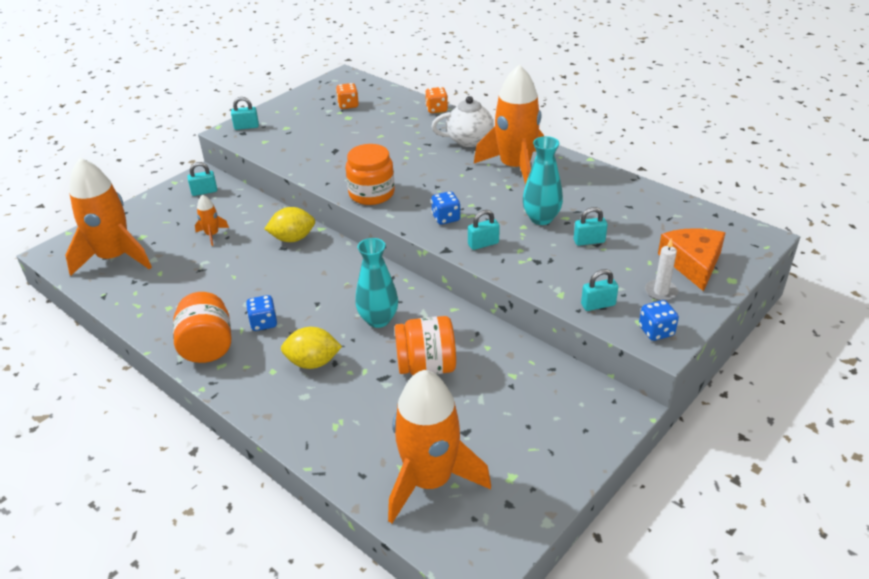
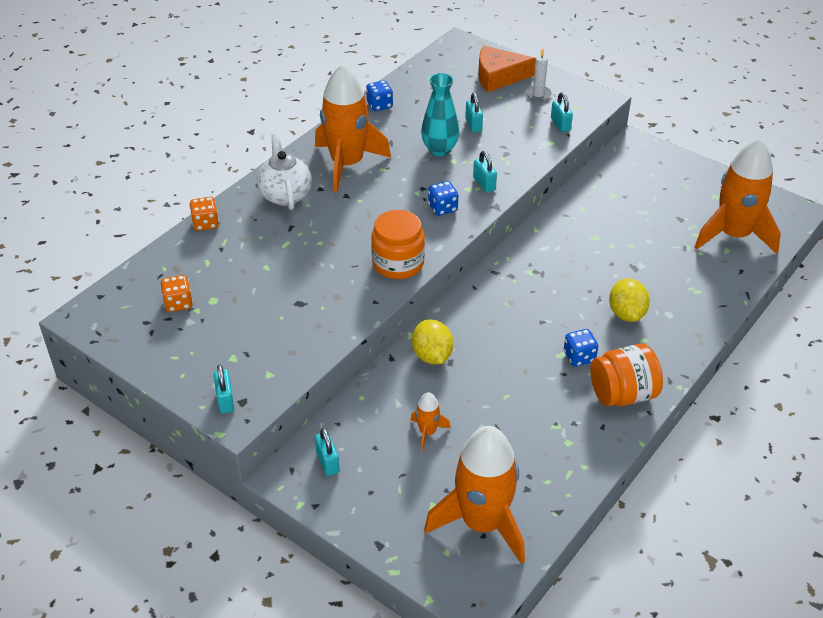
camera: 95 degrees left, 5 degrees up
(378, 320) = (559, 276): turquoise vase -> none
(426, 366) = (614, 242): orange jar -> none
(656, 331) = (586, 100): blue dice -> blue dice (379, 105)

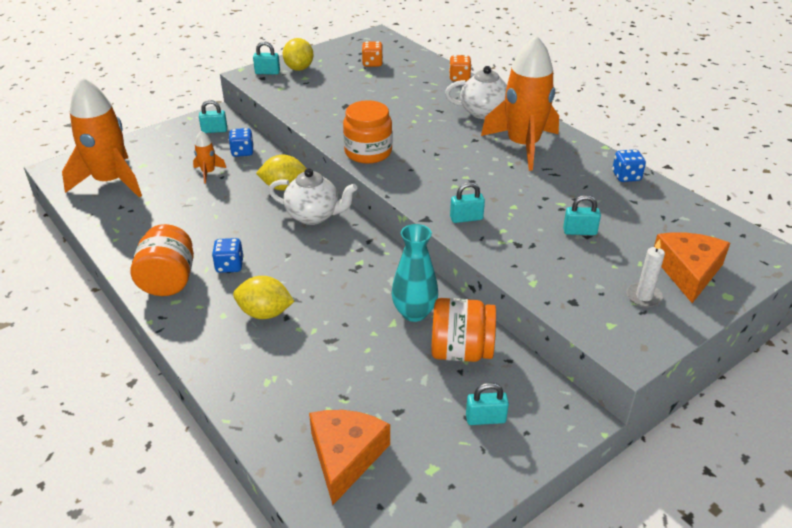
camera: 105 degrees right, 5 degrees down
(206, 371) = (299, 68): none -> yellow lemon
(439, 150) = (535, 201): turquoise vase -> turquoise vase (414, 312)
(442, 208) = (435, 187): blue dice -> blue dice (242, 152)
(473, 319) = (314, 216): none -> white teapot
(560, 124) = (570, 300): turquoise padlock -> turquoise padlock (485, 419)
(605, 198) = (461, 351): none -> orange jar
(733, 235) = (345, 456): orange rocket -> orange cheese

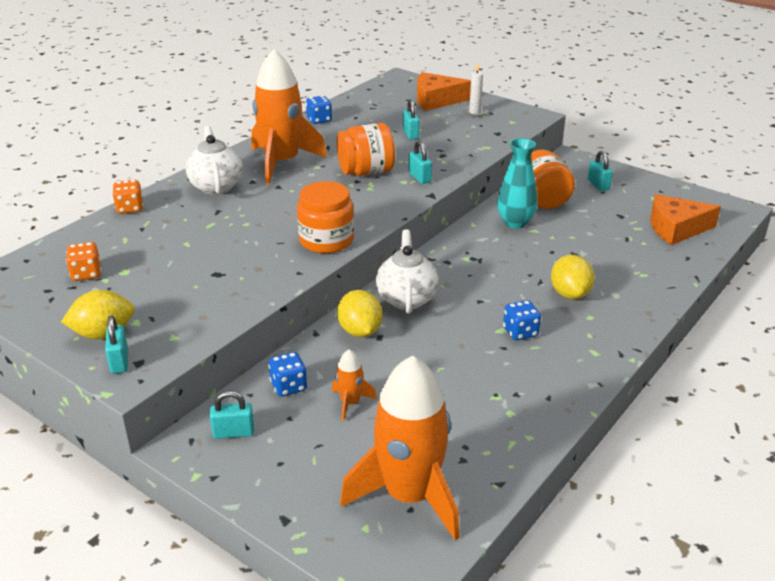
camera: 105 degrees left, 5 degrees down
(168, 280) = (569, 366): orange jar -> orange jar (366, 172)
(214, 130) = (233, 432): turquoise padlock -> turquoise padlock turned 75 degrees counterclockwise

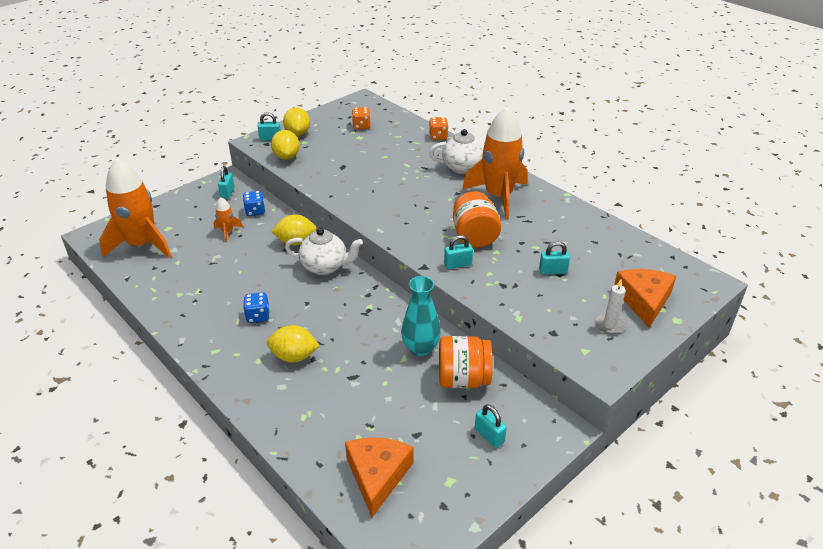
camera: 100 degrees right, 5 degrees up
(187, 331) = (286, 157): none -> yellow lemon
(319, 120) = (587, 220): blue dice -> none
(326, 240) = (367, 209): orange jar -> none
(598, 185) = (489, 435): turquoise padlock -> turquoise padlock turned 60 degrees clockwise

